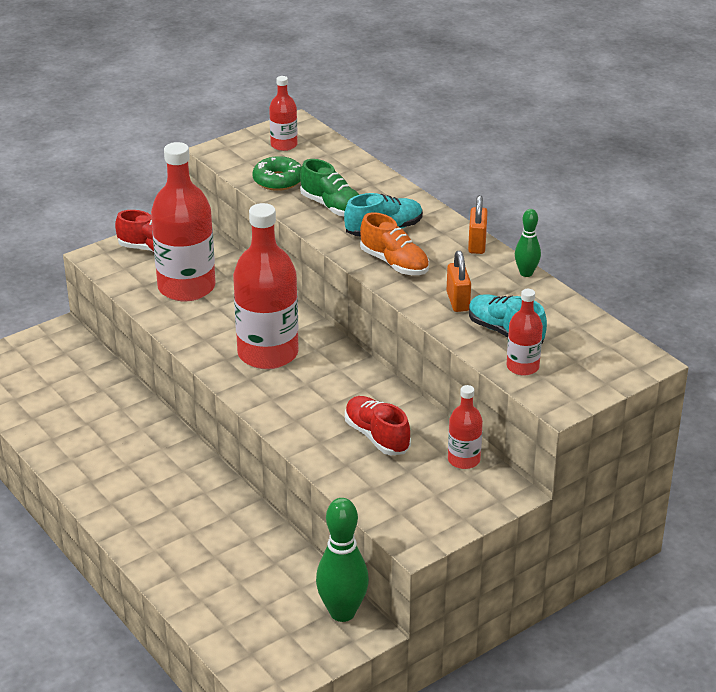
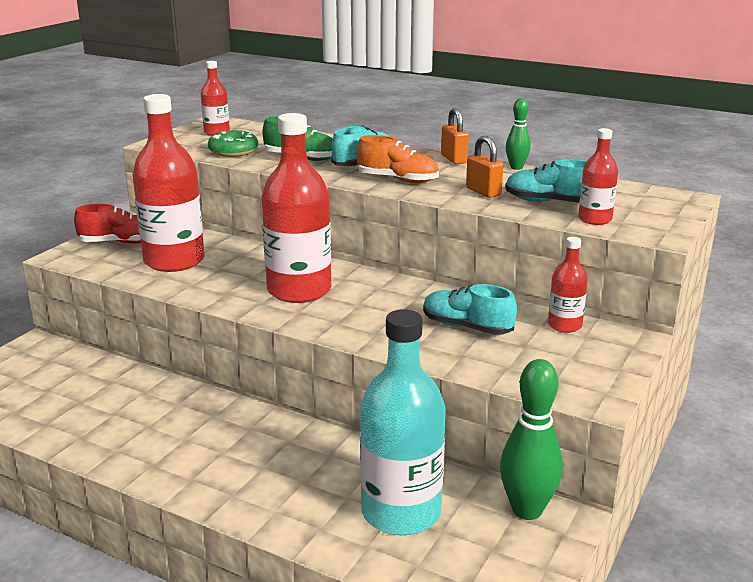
camera: 25 degrees left, 10 degrees down
(245, 581) = (401, 512): none -> turquoise bottle
(376, 436) = (467, 327): red shoe -> turquoise shoe

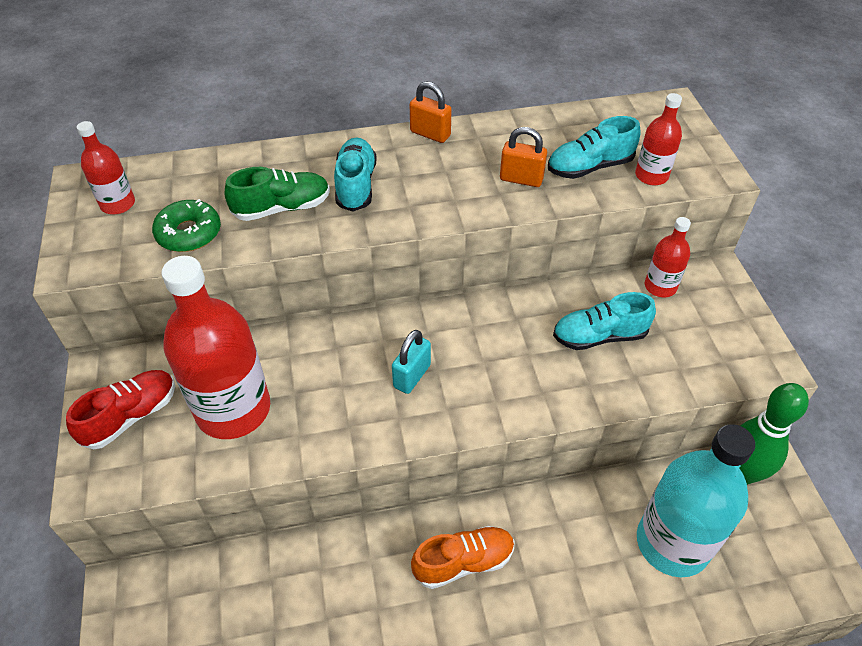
camera: 40 degrees left, 25 degrees up
(299, 290) = (412, 376): red bottle -> turquoise padlock
(398, 180) = (425, 199): orange shoe -> orange shoe (463, 562)
(516, 167) = (499, 121): green bowling pin -> none

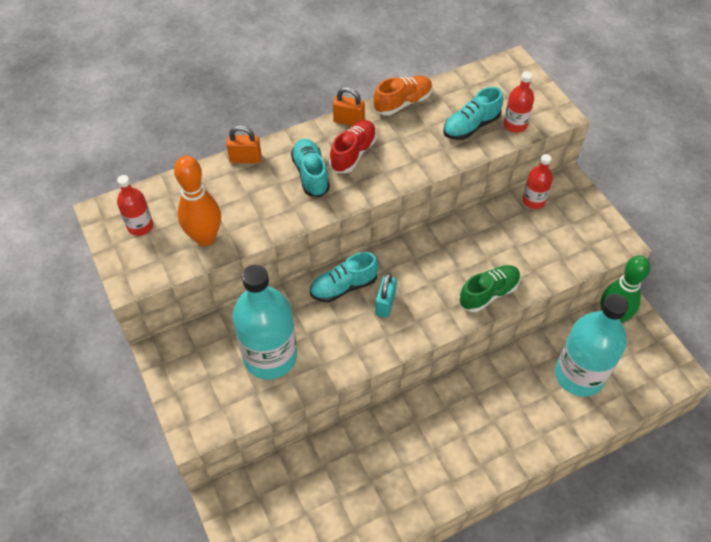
camera: 15 degrees left, 5 degrees up
(131, 416) = (199, 379): red shoe -> red shoe (353, 153)
(189, 233) = (205, 238): green donut -> orange bowling pin
(233, 409) = (270, 356): red bottle -> turquoise bottle
(282, 208) = (264, 204): green shoe -> green shoe (488, 293)
(463, 562) = (448, 421): orange shoe -> orange shoe (402, 103)
(521, 179) = (426, 146): orange padlock -> orange padlock (245, 158)
(599, 336) = (503, 246): turquoise shoe -> turquoise shoe (343, 286)

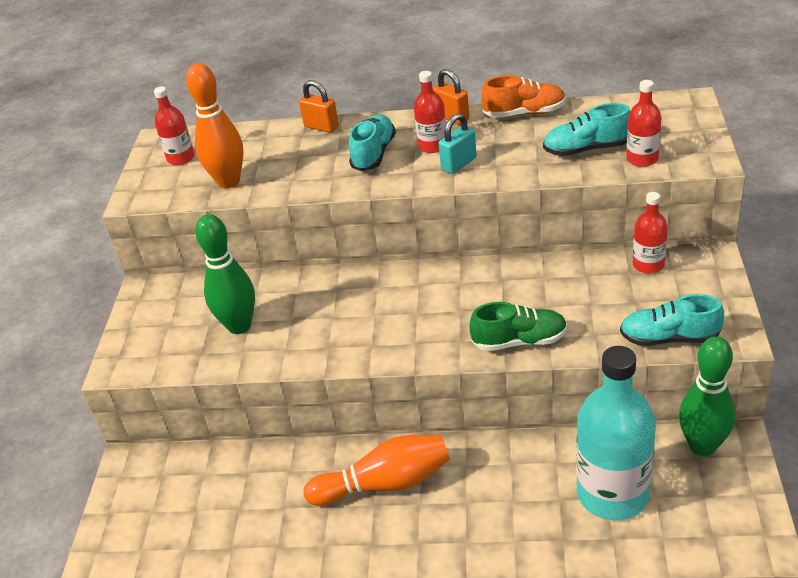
camera: 35 degrees right, 15 degrees down
(270, 356) = (239, 326): turquoise bottle -> green bowling pin
(343, 286) = (362, 286): turquoise shoe -> turquoise shoe (669, 338)
(353, 153) = (433, 145): red shoe -> red bottle
(385, 304) = (393, 315): turquoise padlock -> turquoise padlock (459, 164)
(430, 430) = (385, 483): none -> orange bowling pin

